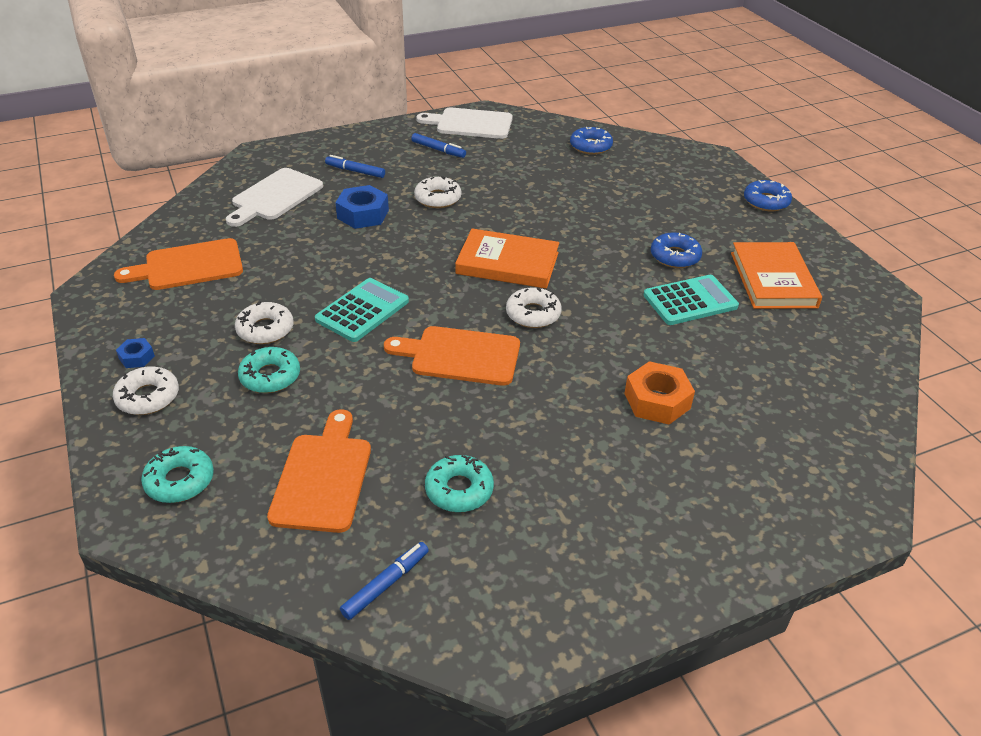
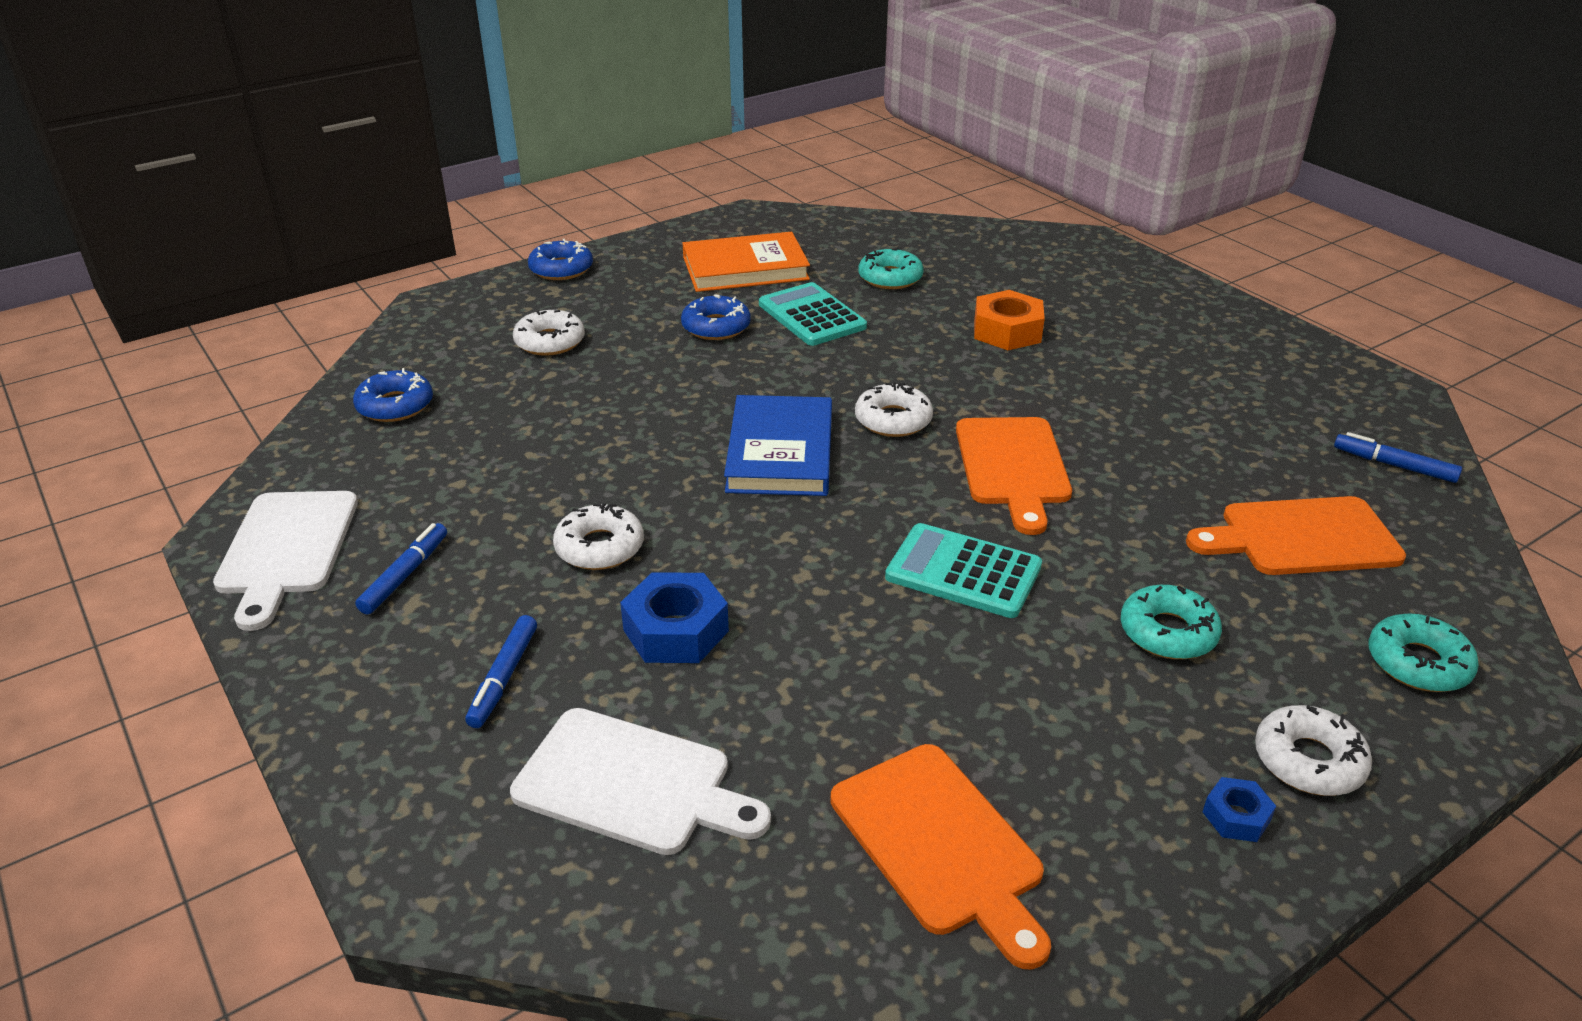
camera: 100 degrees left, 5 degrees down
(265, 329) = (1068, 669): white donut -> white donut (550, 342)
(459, 490) = (1235, 438): turquoise donut -> turquoise donut (890, 278)
(507, 263) = (780, 452): orange book -> blue book

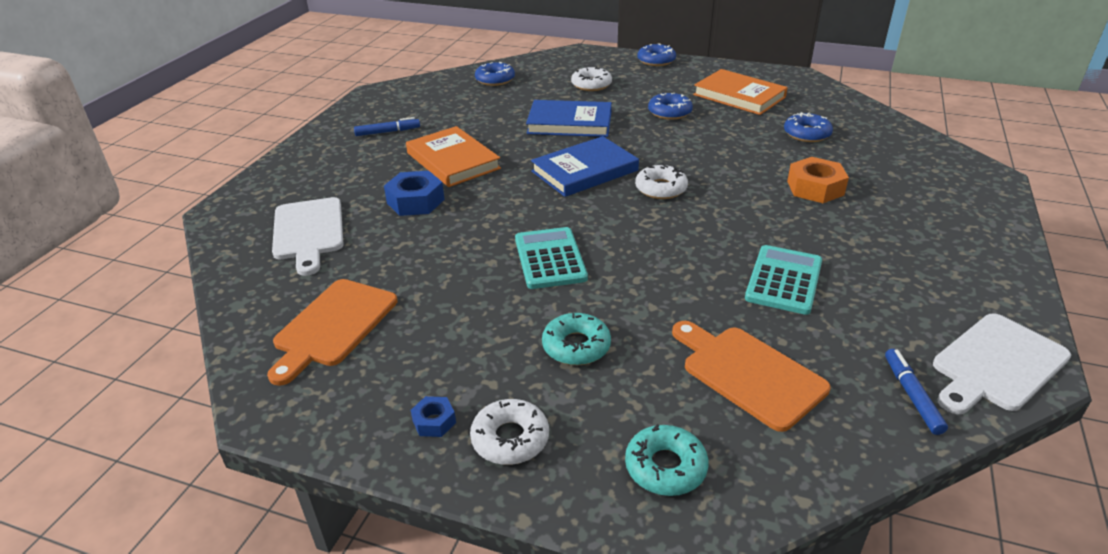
camera: 55 degrees right, 0 degrees up
(287, 548) = (378, 105): white cutting board -> white cutting board (997, 364)
(504, 678) = (346, 178): blue marker -> none
(599, 547) = (453, 161): white donut -> orange book
(634, 406) = (569, 123): none -> blue book
(812, 316) = (724, 129): turquoise calculator -> turquoise calculator (784, 280)
(890, 278) = (806, 134): turquoise donut -> blue donut
(1012, 466) = (671, 240): orange cutting board -> none

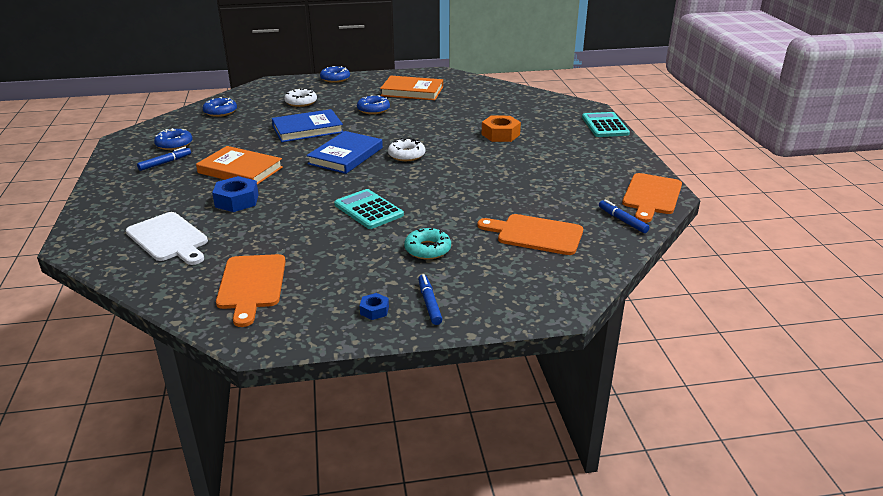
camera: 30 degrees left, 5 degrees down
(510, 439) = (429, 303): white donut -> blue marker
(665, 467) = (526, 288): turquoise donut -> none
(784, 280) = (519, 185): turquoise calculator -> turquoise calculator (605, 125)
(806, 134) = (472, 106): blue donut -> blue donut (174, 144)
(997, 364) = (651, 196): white cutting board -> orange cutting board

